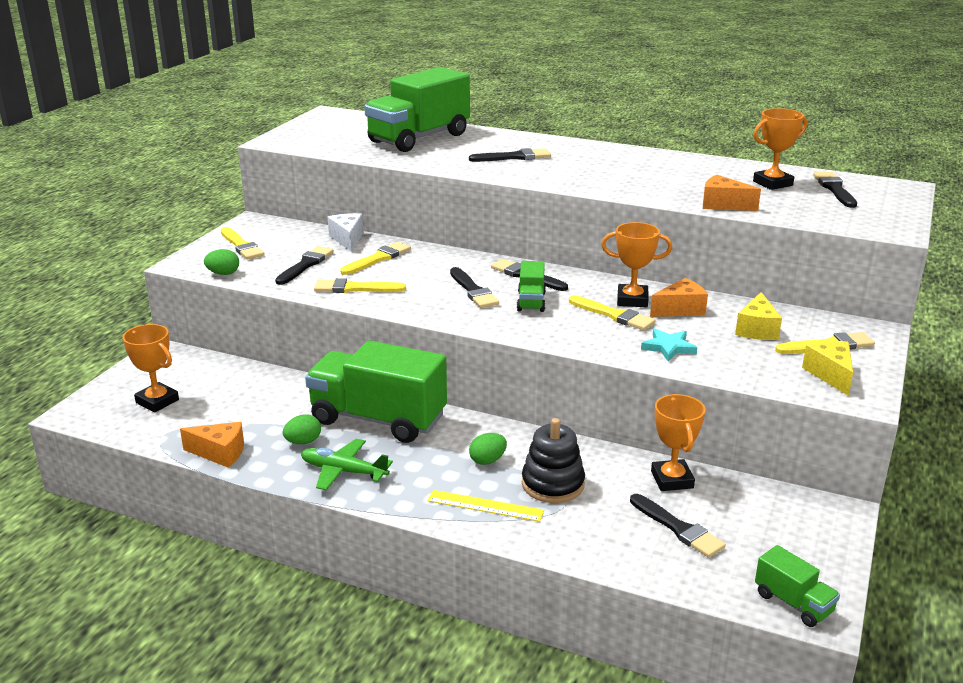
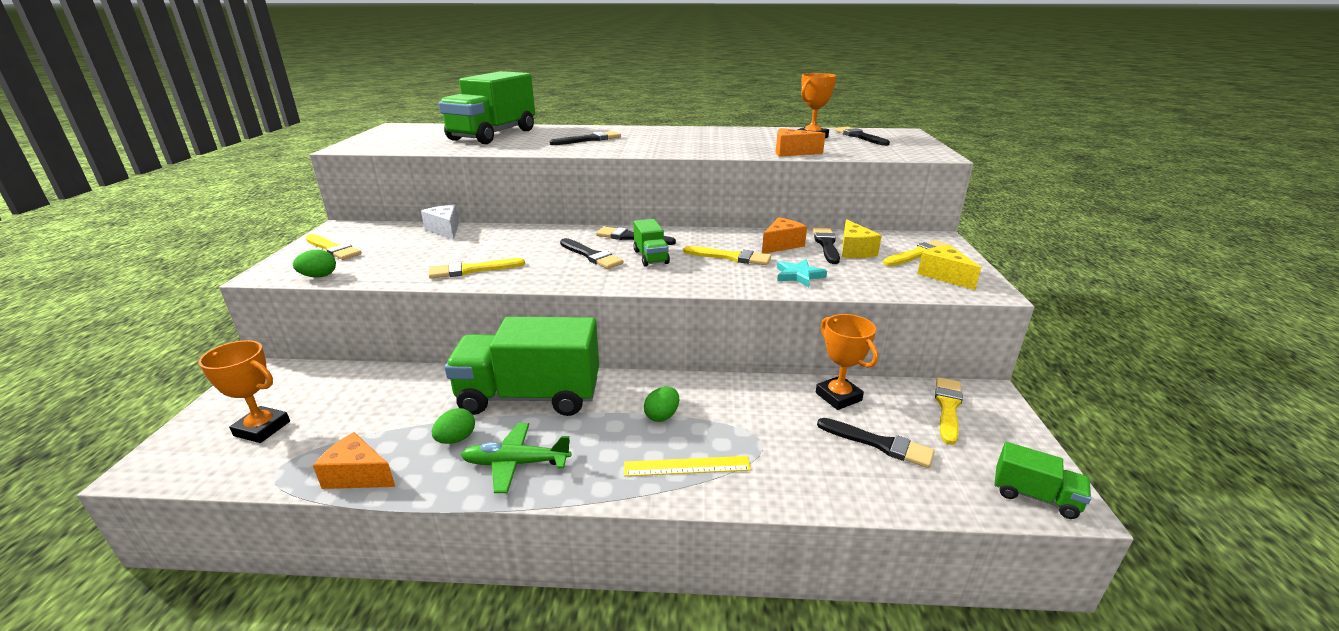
camera: 20 degrees left, 0 degrees up
(220, 453) = (358, 475): orange cheese -> orange cheese turned 150 degrees counterclockwise
(305, 265) = (410, 256): black brush -> black brush (826, 245)
(378, 259) = (483, 242): yellow brush -> yellow brush (948, 407)
(553, 484) = (738, 426): black stacking toy -> none
(632, 300) = (736, 243): orange trophy -> none

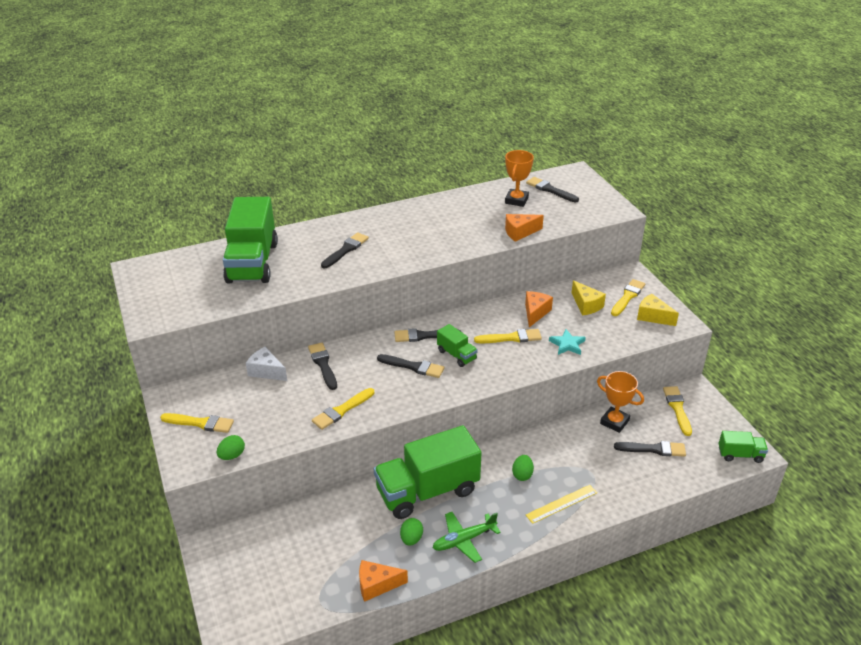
camera: 25 degrees left, 10 degrees up
(262, 428) = (272, 582): orange trophy -> none
(826, 245) = (564, 303): black brush -> black brush (323, 364)

